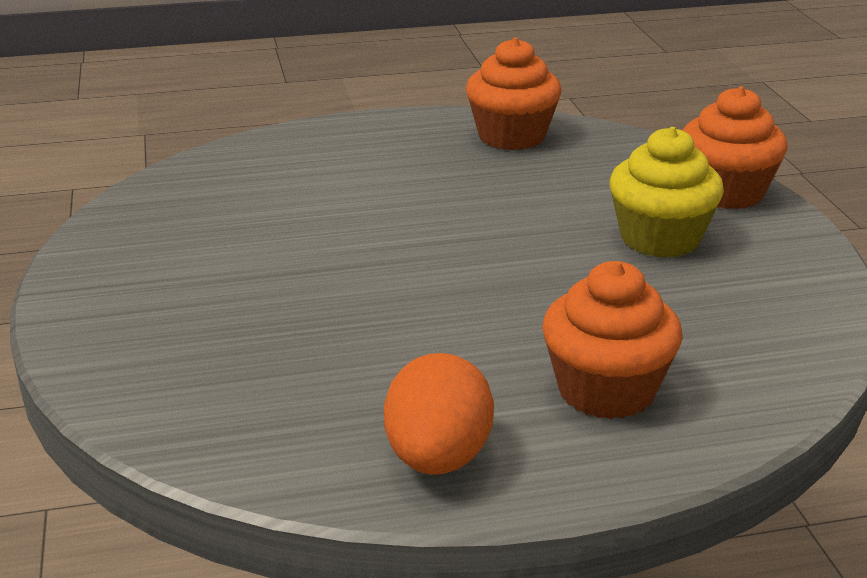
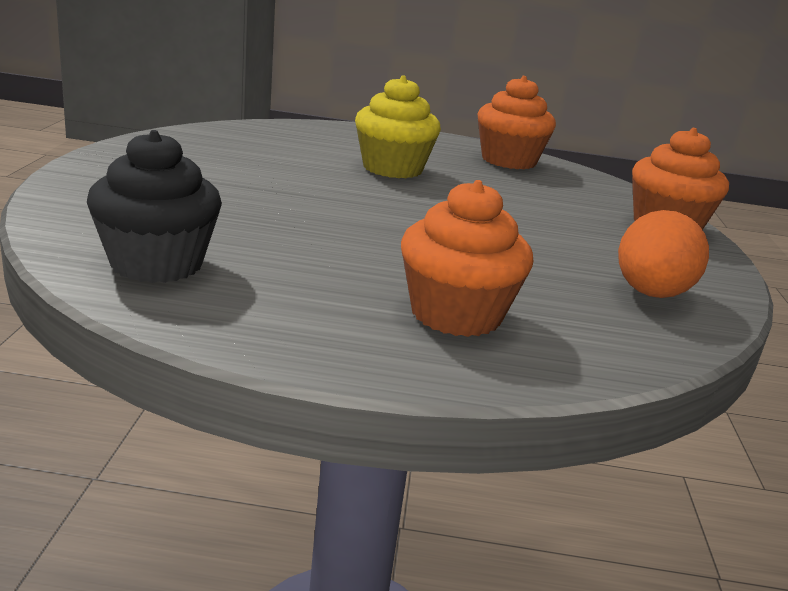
camera: 15 degrees right, 5 degrees down
(276, 424) = (157, 263): none -> black cupcake
(438, 458) = (264, 317): orange egg -> orange egg (651, 294)
(660, 238) = (585, 238): yellow cupcake -> yellow cupcake (392, 168)

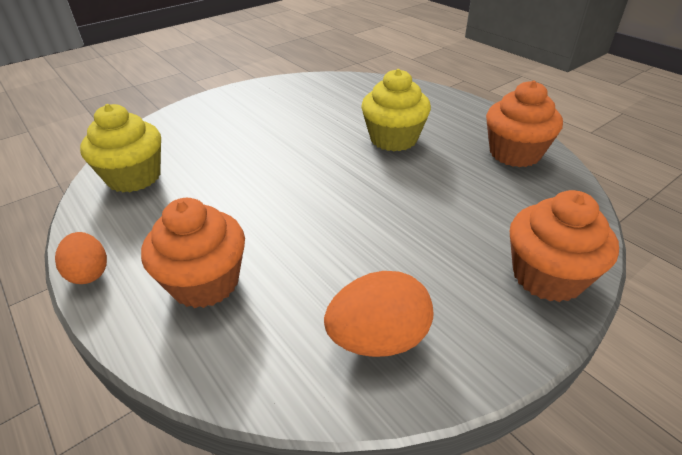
camera: 50 degrees right, 15 degrees up
(157, 263) = (134, 177): black cupcake -> yellow cupcake
(315, 355) = (89, 273): none -> orange egg

